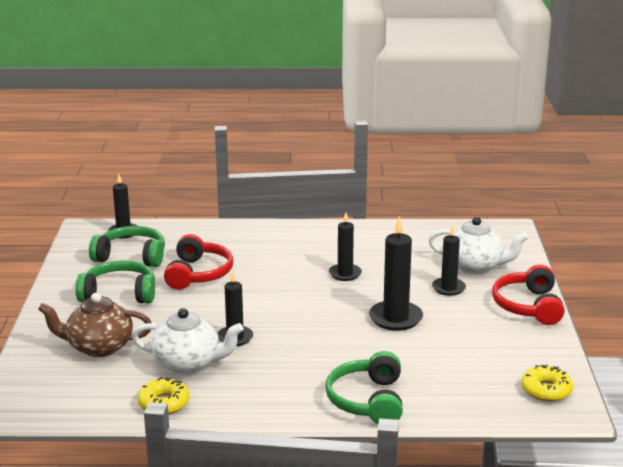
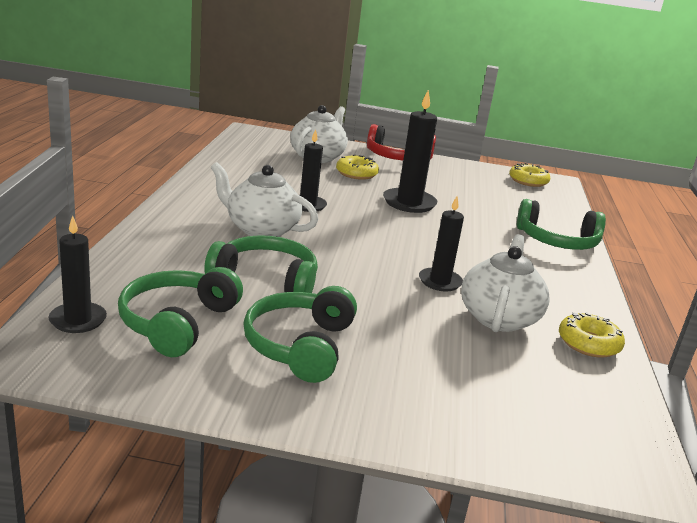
camera: 85 degrees left, 0 degrees up
(98, 347) = (458, 378): brown teapot -> none
(198, 274) = (265, 280): red headphones -> green headphones
(280, 262) = (261, 229): none -> white teapot
(448, 288) = (356, 174): black candle -> yellow donut

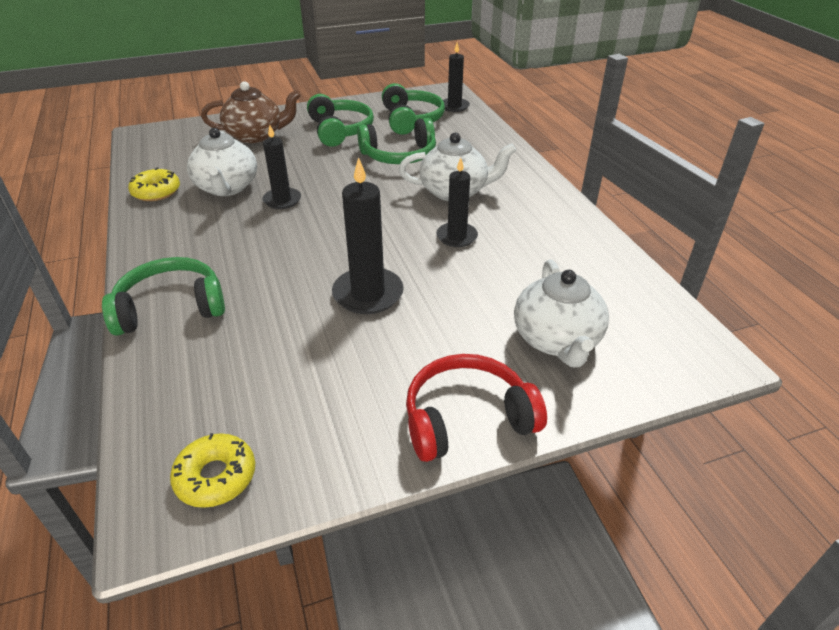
camera: 155 degrees right, 15 degrees up
(356, 174) = (473, 325): yellow donut -> none
(435, 388) = (256, 135): none -> brown teapot

